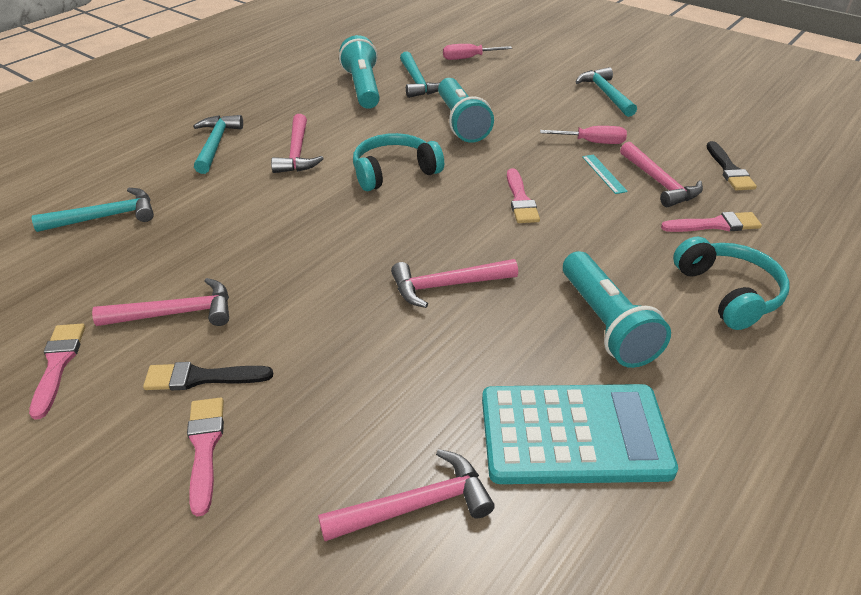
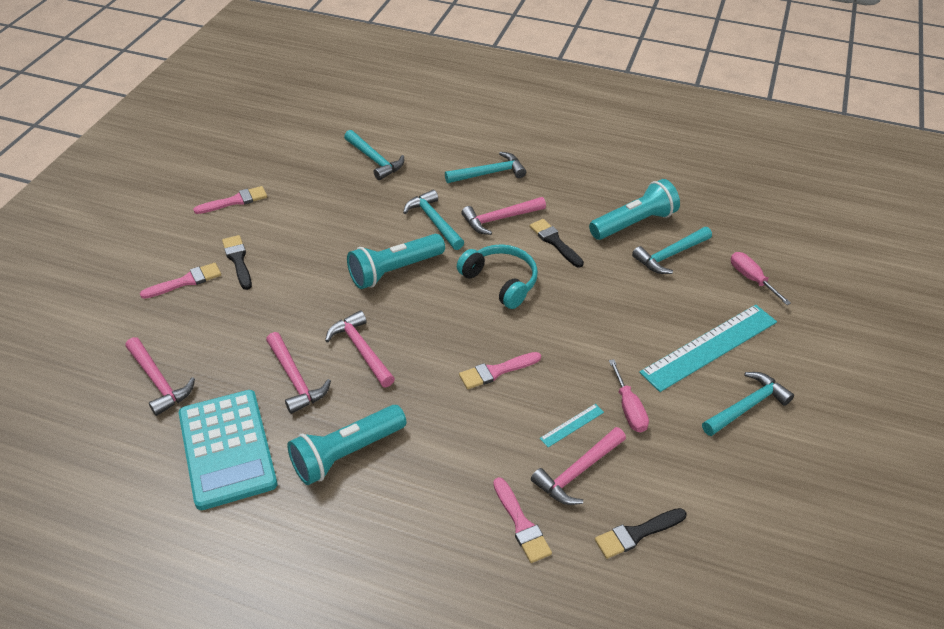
camera: 70 degrees right, 5 degrees up
(176, 313) = (290, 228): pink hammer -> pink hammer (295, 379)
(264, 194) = (434, 221): none -> turquoise hammer
(357, 130) = (555, 242): none -> black brush
(461, 123) = (609, 304): turquoise flashlight -> turquoise flashlight (394, 271)
(536, 92) = (710, 347): none -> turquoise ruler
(728, 293) = (415, 537): turquoise headphones -> none

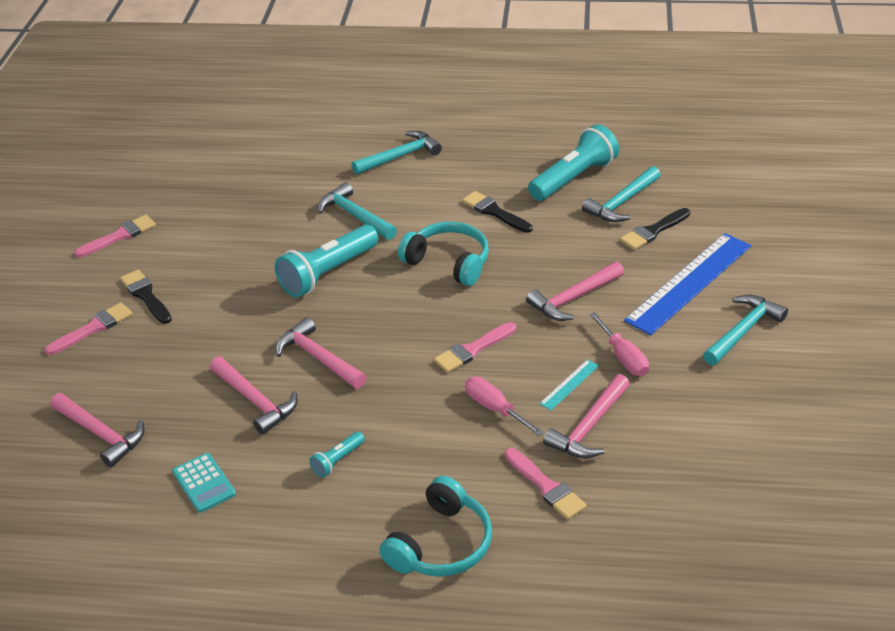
camera: 10 degrees left, 5 degrees down
(227, 449) = (204, 483): turquoise calculator -> turquoise calculator, size x0.47
(346, 454) = (338, 460): turquoise flashlight -> turquoise flashlight, size x0.47
(375, 160) = (266, 165): turquoise hammer -> none
(410, 559) = (441, 544): none -> turquoise headphones
(500, 219) = (427, 200): pink hammer -> pink hammer (573, 298)
(637, 534) = (667, 470): black brush -> black brush (653, 231)
(710, 347) = (689, 283): turquoise ruler -> blue ruler
(751, 279) = (713, 210): pink screwdriver -> pink screwdriver (495, 408)

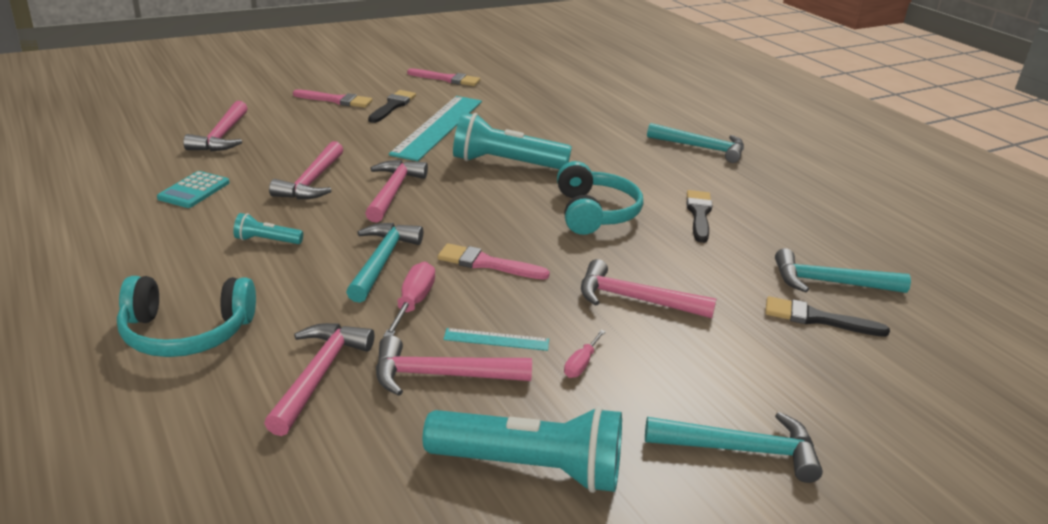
camera: 50 degrees right, 10 degrees down
(220, 283) = (438, 127): none -> turquoise ruler
(355, 216) = (594, 152): turquoise hammer -> turquoise hammer (382, 261)
(546, 487) = (319, 375): pink brush -> pink hammer
(573, 178) = (819, 241): turquoise flashlight -> turquoise flashlight (531, 467)
(623, 357) = (581, 364): pink screwdriver -> pink screwdriver, size x0.62
(689, 283) = (768, 374): blue ruler -> none

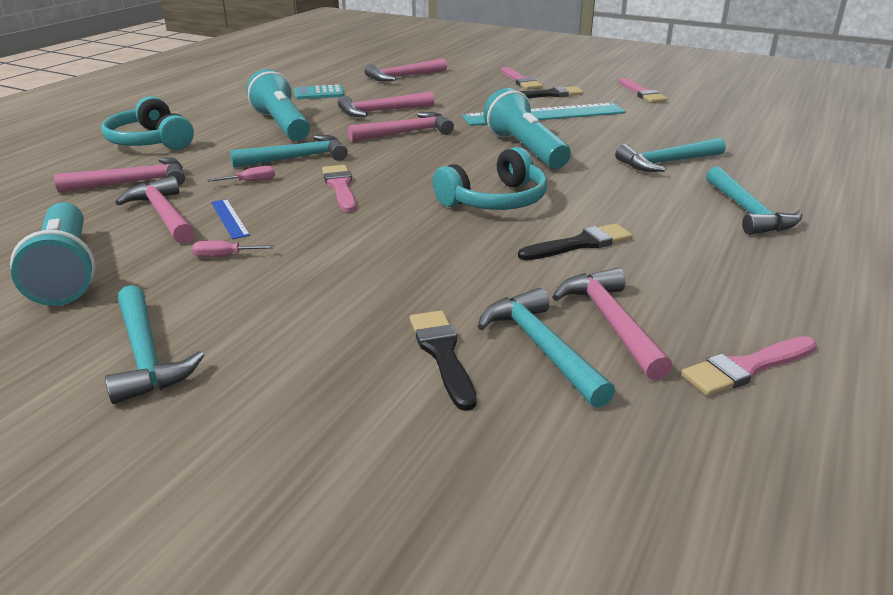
camera: 60 degrees right, 0 degrees up
(266, 241) = (281, 125): turquoise flashlight -> turquoise flashlight, size x2.14
(413, 303) = (251, 181): pink screwdriver -> pink screwdriver, size x0.62
(496, 340) = (229, 218): turquoise ruler -> blue ruler
(597, 133) = (666, 163): none -> turquoise hammer
(635, 299) = (357, 253): pink hammer -> pink hammer (611, 322)
(885, 235) = (746, 368): none -> pink brush

